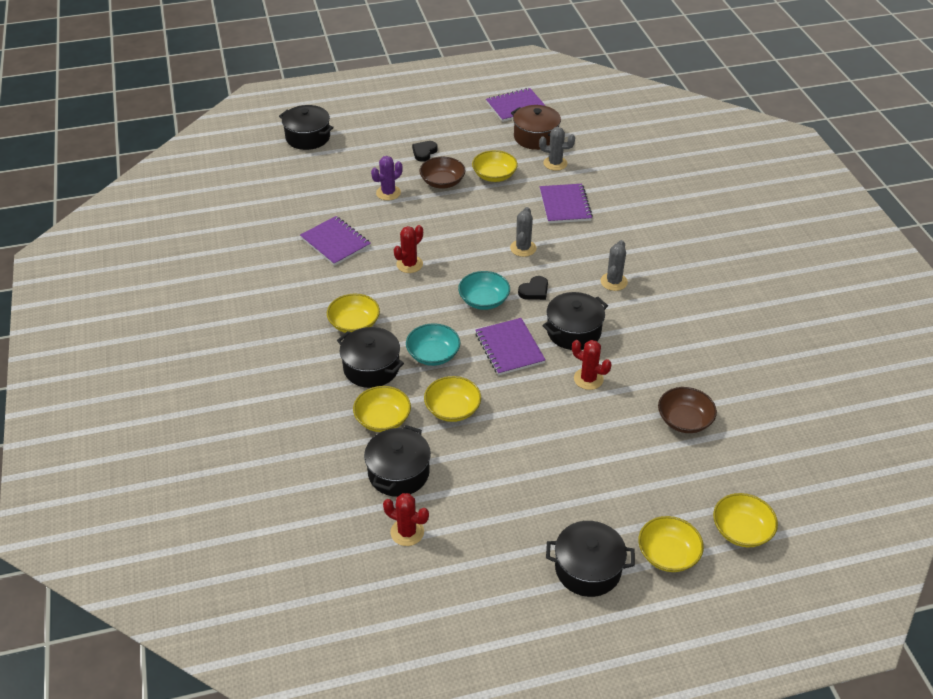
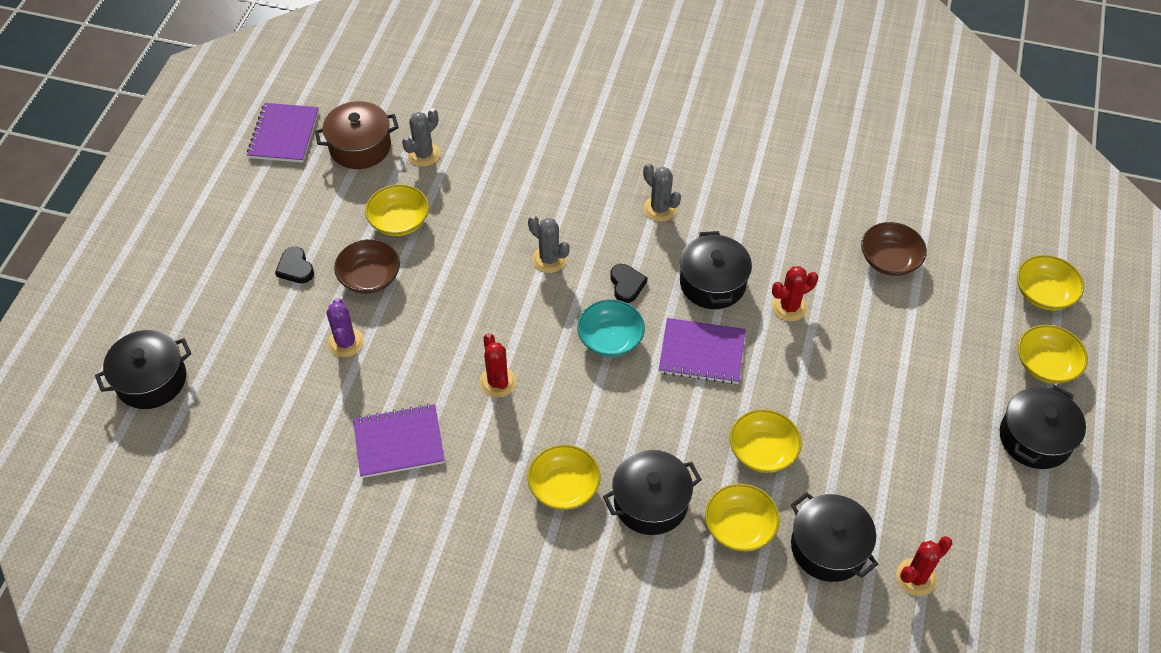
camera: 60 degrees left, 10 degrees up
(433, 354) = (667, 430): turquoise bowl -> none
(565, 205) = (504, 184): purple notebook -> none

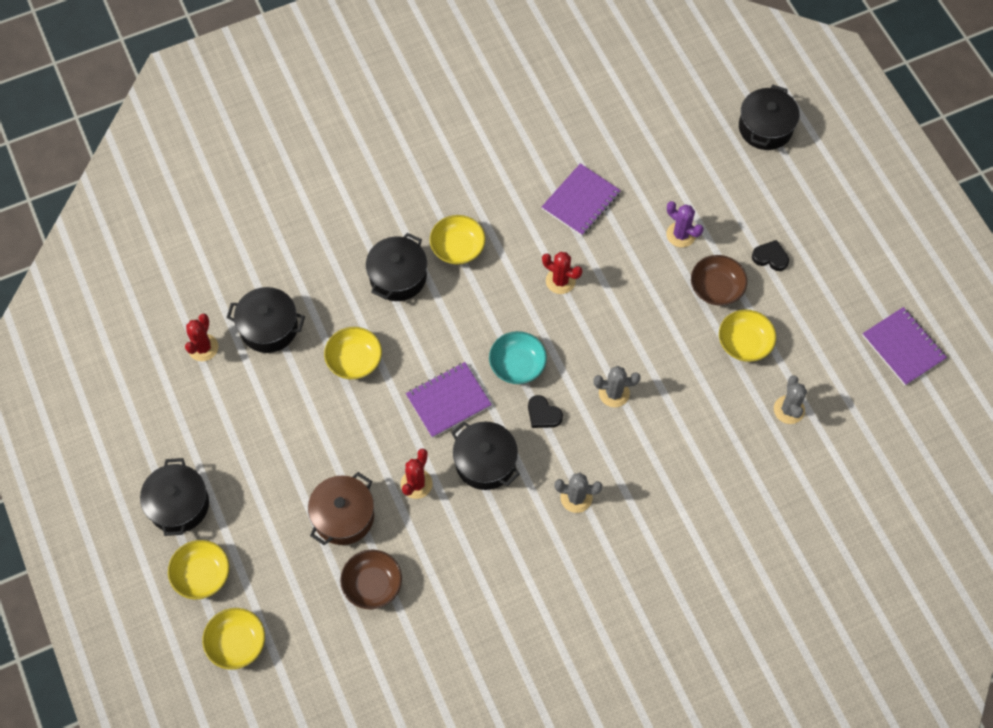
camera: 140 degrees right, 10 degrees up
(360, 147) = (839, 380): brown pot -> brown pot (343, 516)
(739, 527) = (332, 301): yellow bowl -> none

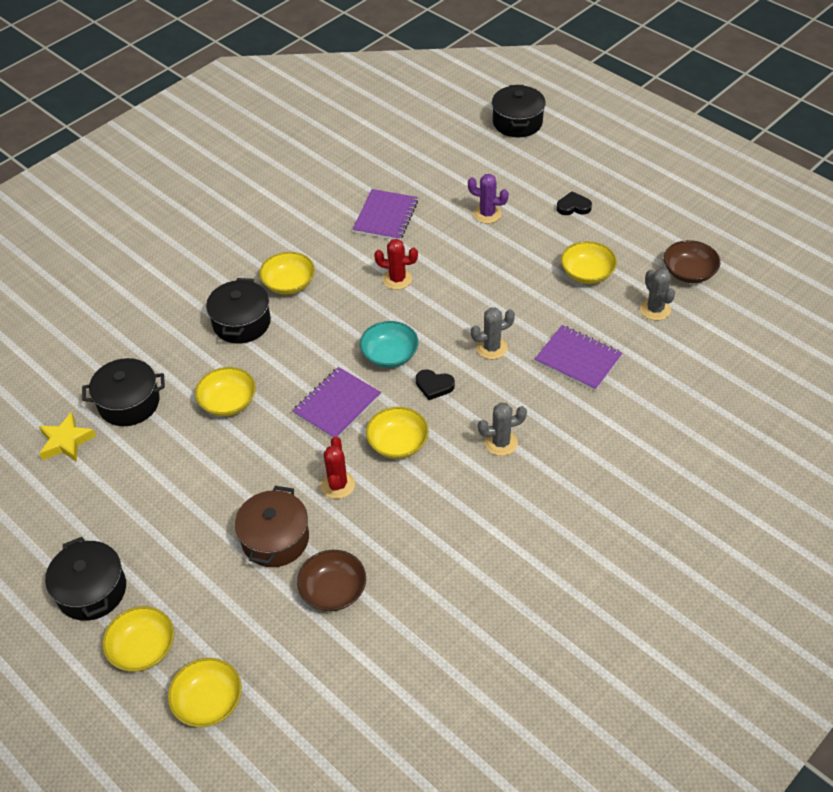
camera: 20 degrees left, 15 degrees down
(203, 347) = (66, 441): red cactus -> yellow star
(485, 462) = (398, 443): black pot -> yellow bowl
(716, 288) = (539, 242): brown bowl -> brown bowl (689, 272)
(903, 347) = (723, 234): purple notebook -> purple notebook (578, 359)

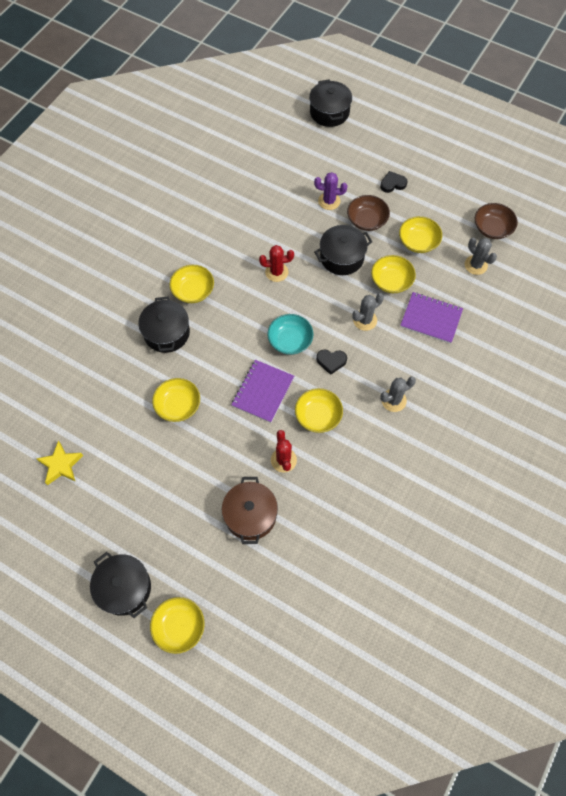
camera: 15 degrees left, 15 degrees up
(129, 403) = (100, 421): black pot -> black pot (342, 257)
(208, 701) = (242, 658): yellow bowl -> yellow bowl (391, 281)
(333, 590) = (306, 548): brown bowl -> brown bowl (367, 220)
(385, 217) = (251, 216): purple notebook -> none

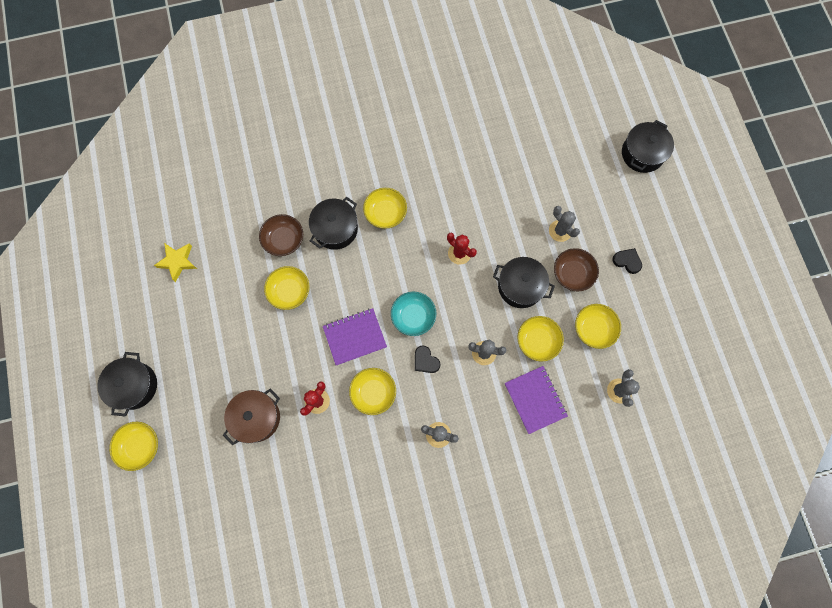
camera: 45 degrees right, 10 degrees up
(329, 201) = (560, 231): purple cactus -> grey cactus
(492, 228) = (667, 373): brown bowl -> brown bowl (284, 239)

